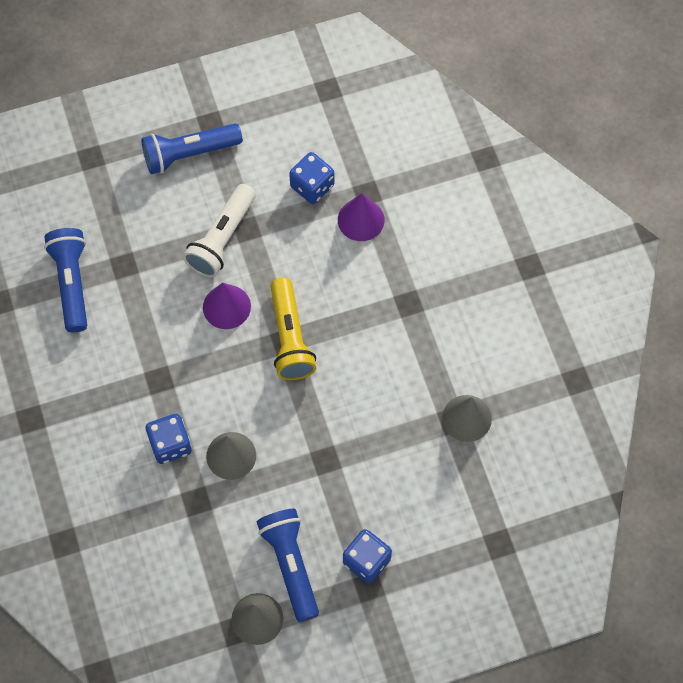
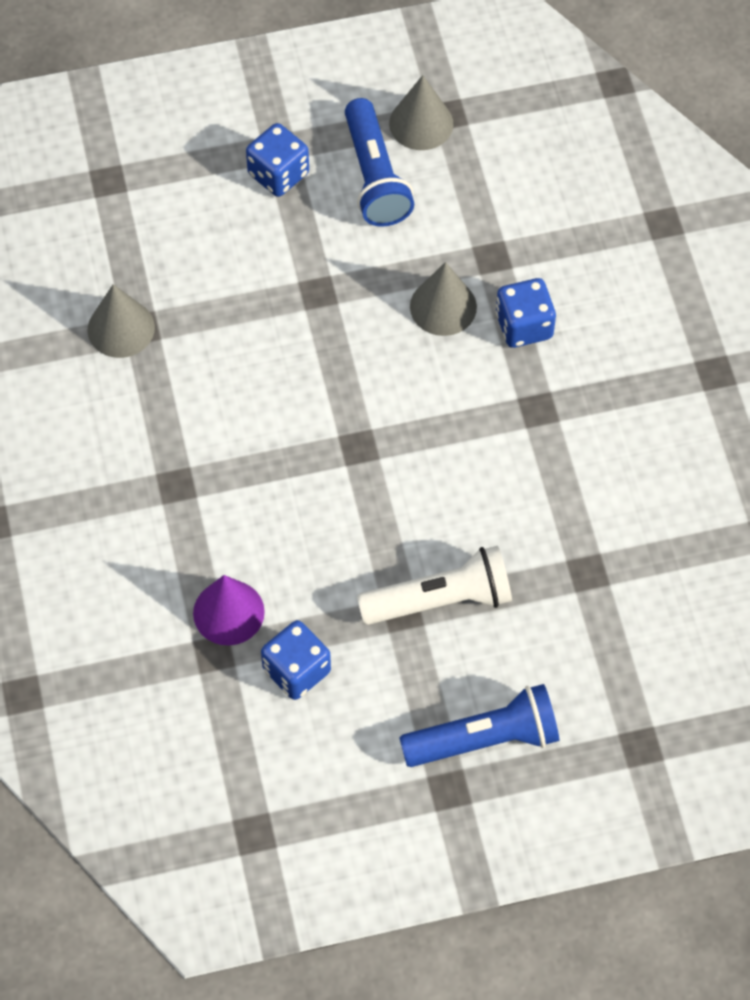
camera: 175 degrees left, 5 degrees down
(72, 283) = (664, 551): blue flashlight -> none
(222, 238) = (440, 600): white flashlight -> white flashlight turned 45 degrees clockwise
(226, 307) = (438, 500): purple cone -> none
(290, 337) = (351, 451): yellow flashlight -> none

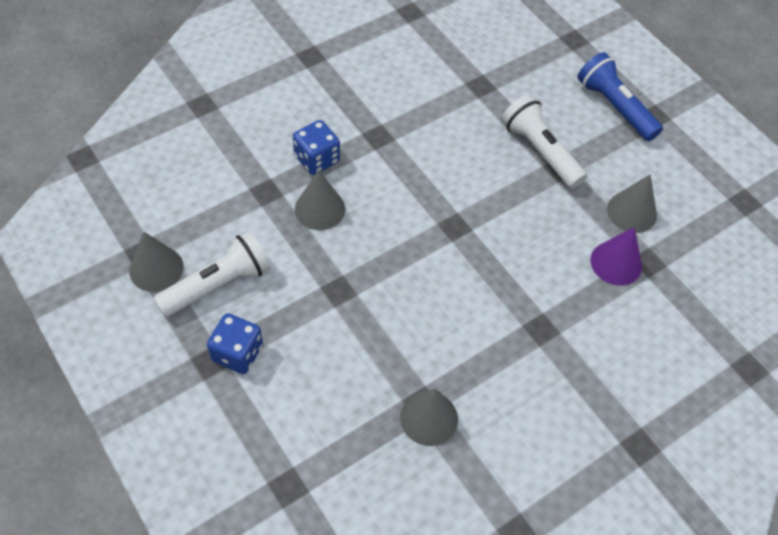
camera: 115 degrees left, 5 degrees down
(296, 670) = (631, 212): blue dice -> grey cone
(374, 176) = (218, 285): blue flashlight -> white flashlight

